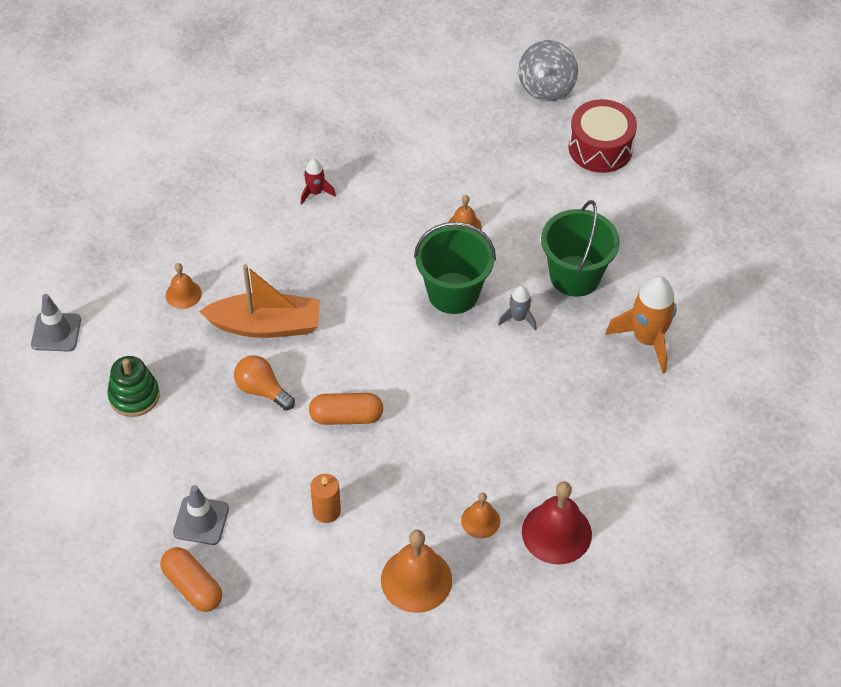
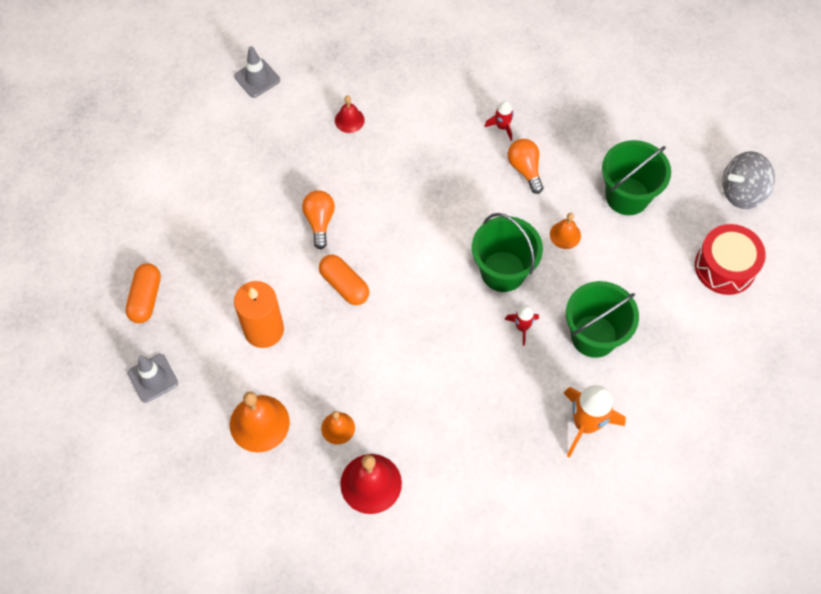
camera: 50 degrees right, 10 degrees up
(134, 396) = (250, 156): green stacking toy -> none
(183, 294) = (349, 120): orange bell -> red bell
(201, 521) = (195, 265): grey traffic cone -> grey traffic cone (153, 378)
(265, 325) = (370, 183): orange boat -> none
(326, 511) = (264, 330): orange candle -> orange candle, size x1.73
(373, 207) = (525, 169): none -> orange light bulb
(472, 160) = (627, 196): none -> green bucket
(518, 318) = (522, 327): grey rocket -> red rocket

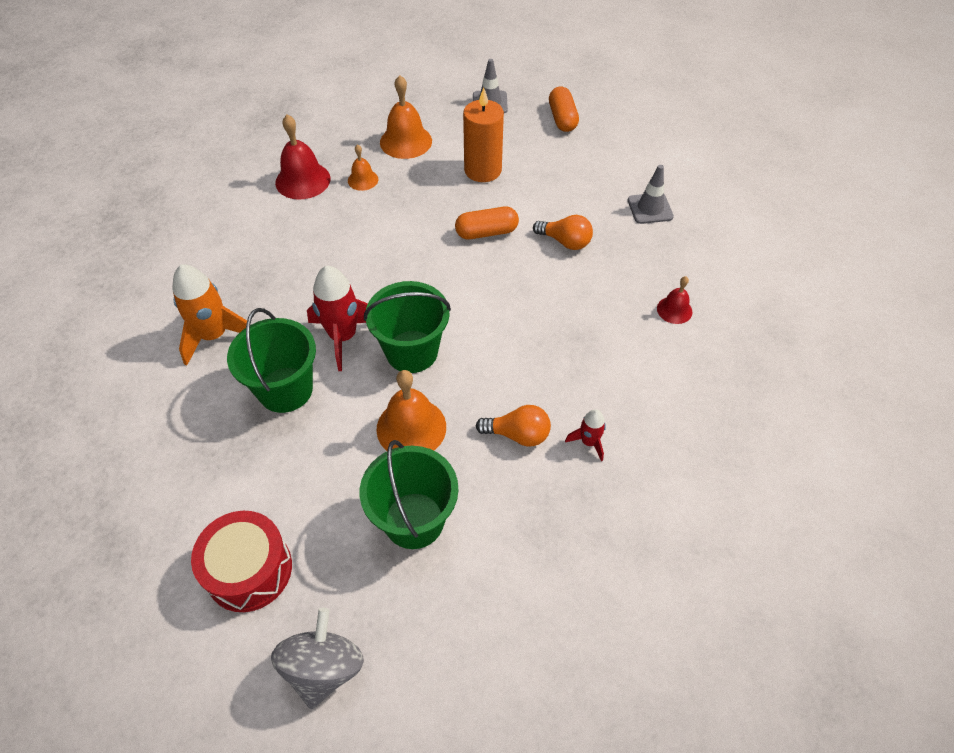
camera: 120 degrees right, 10 degrees down
(146, 298) = (562, 119): orange capsule -> orange capsule turned 45 degrees clockwise
(257, 78) = (767, 260): grey traffic cone -> grey traffic cone (650, 208)
(522, 327) = (343, 337): red rocket -> red rocket, size x1.91
(565, 235) = (411, 427): orange bell -> orange bell, size x1.78

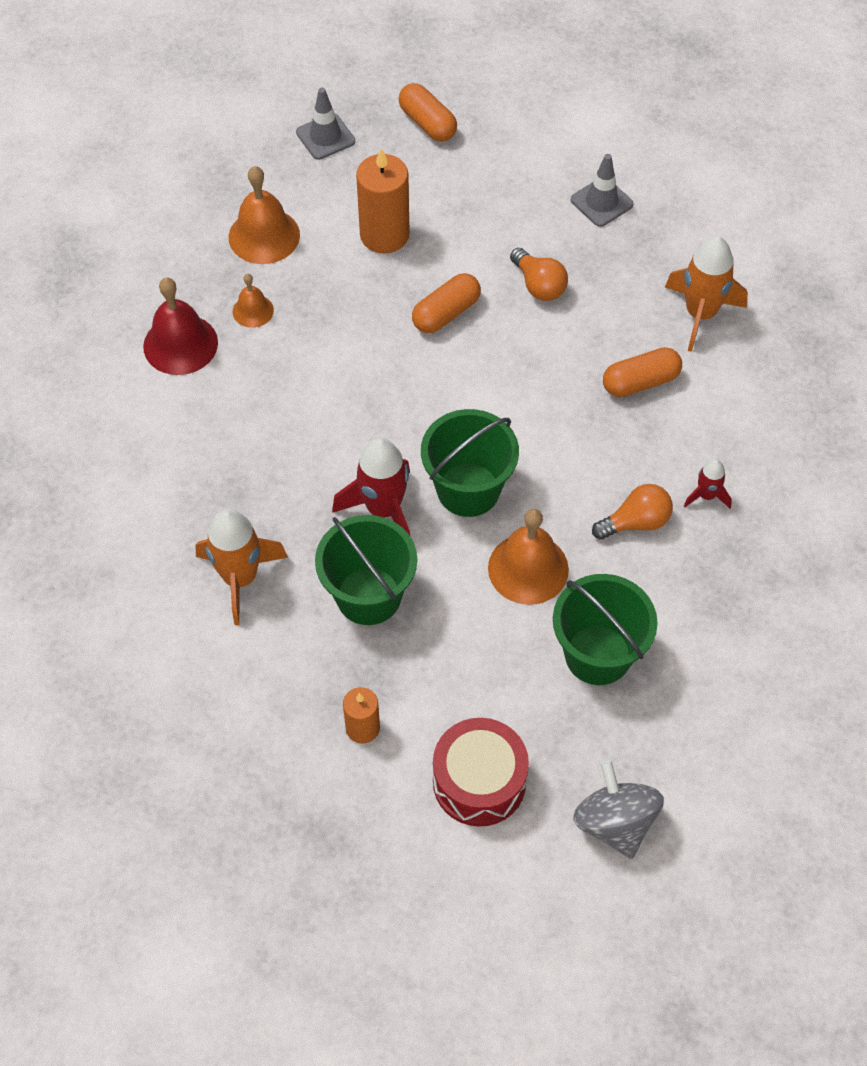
camera: 30 degrees left, 5 degrees up
(203, 481) = (362, 728): none -> orange candle
(565, 242) = (539, 285): orange light bulb -> orange light bulb turned 60 degrees clockwise
(594, 336) = (640, 382): none -> orange capsule
(674, 310) = (700, 314): red bell -> orange rocket

